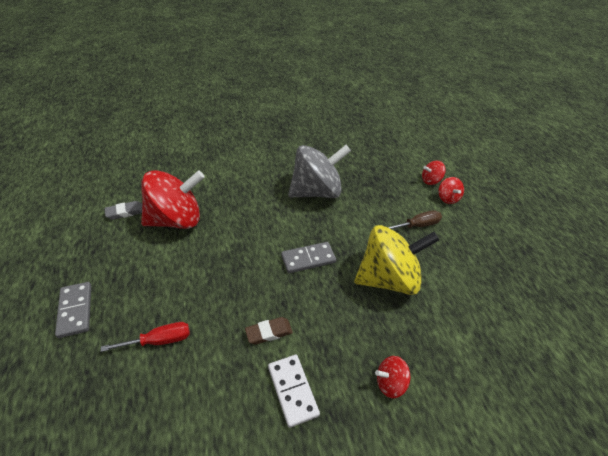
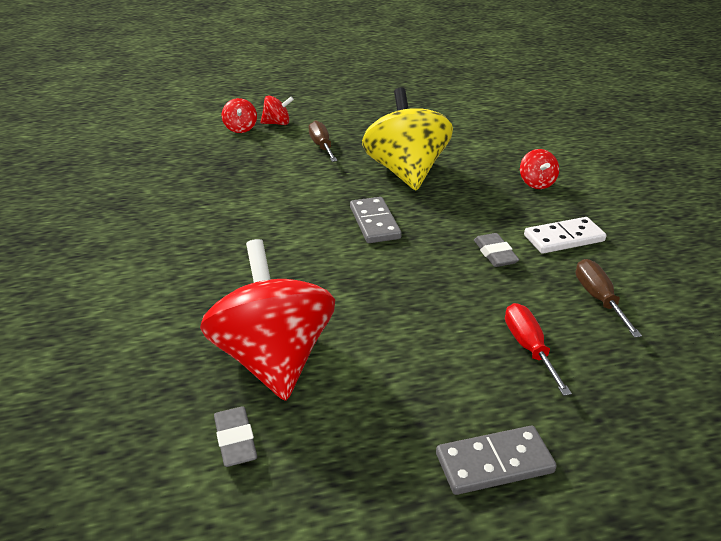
camera: 85 degrees left, 10 degrees down
(205, 401) = (598, 298): none -> brown screwdriver
(269, 332) = (495, 254): brown eraser -> grey eraser
(316, 192) = (237, 211): grey spinning top -> none

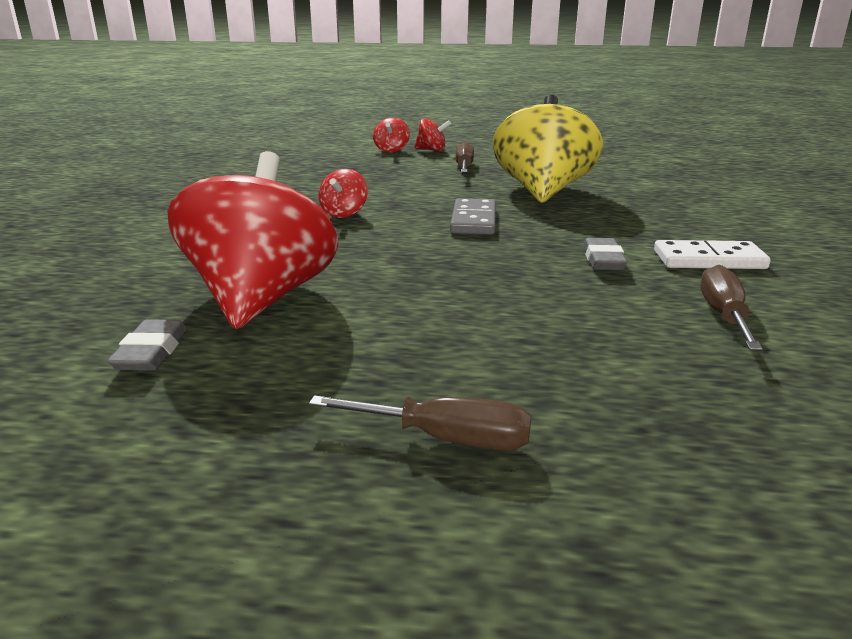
camera: 20 degrees right, 10 degrees down
(494, 463) = (446, 439): grey domino -> brown screwdriver
(529, 347) = (586, 342): red screwdriver -> none
(536, 183) = (702, 215): red spinning top -> red spinning top (344, 213)

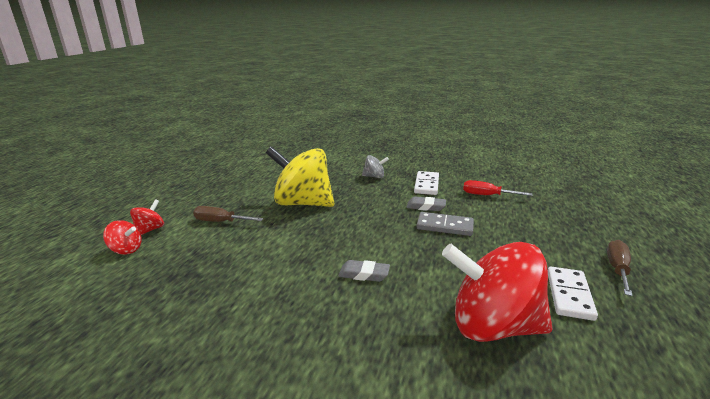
camera: 80 degrees left, 0 degrees up
(151, 352) = (588, 374): grey eraser -> grey eraser (364, 274)
(337, 364) = (569, 295): none -> white domino
(344, 213) = (317, 285): red spinning top -> none
(473, 221) = (353, 233): grey domino -> grey domino (444, 226)
(694, 222) = (374, 176): none -> grey spinning top
(724, 315) = (487, 195): brown screwdriver -> red screwdriver

